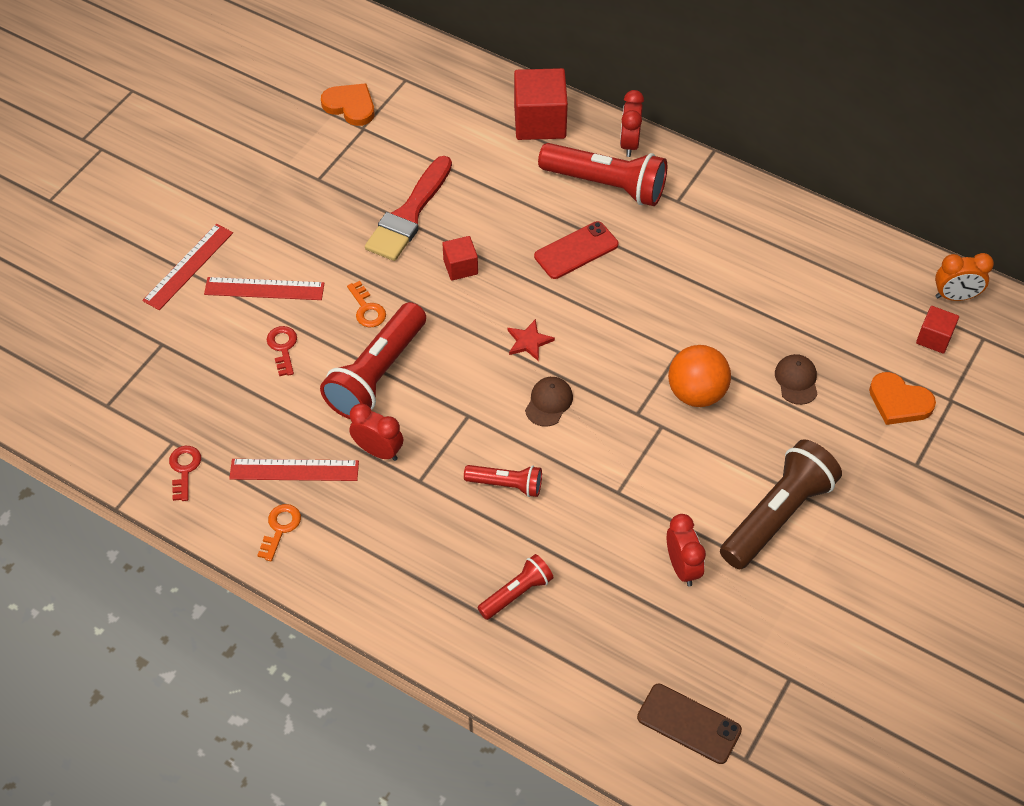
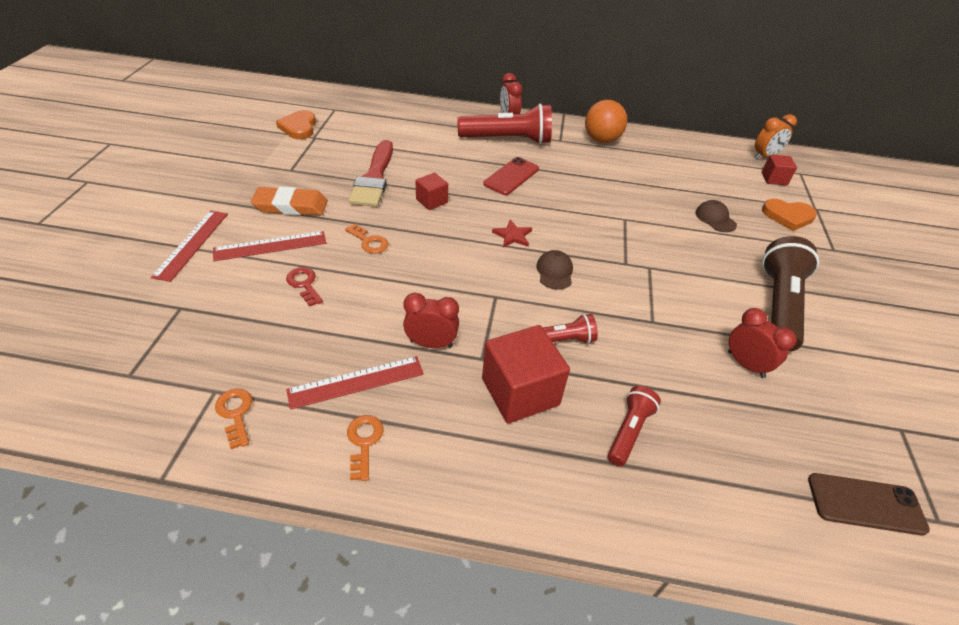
camera: 25 degrees left, 10 degrees down
(184, 469) = (235, 414): red key -> orange key
(302, 237) = (291, 206): none -> orange eraser
(350, 106) = (299, 127): orange heart -> orange heart turned 105 degrees counterclockwise
(377, 374) = (400, 284): red flashlight -> none
(540, 122) = (442, 116): red cube -> red cube (520, 392)
(696, 393) = (657, 241): orange ball -> orange ball (601, 140)

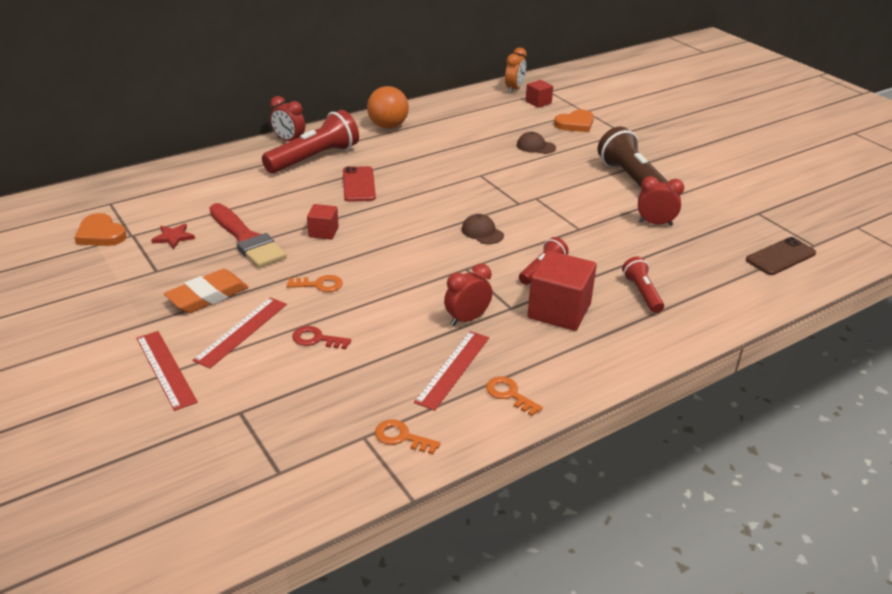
camera: 40 degrees left, 10 degrees down
(512, 236) = (421, 224): red star -> red star (173, 237)

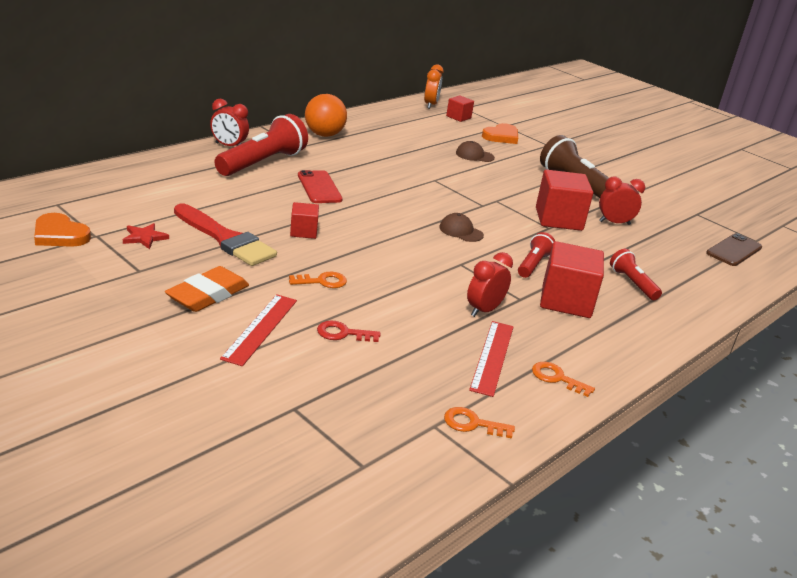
camera: 15 degrees left, 5 degrees down
(165, 369) = (193, 369): red ruler -> none
(594, 219) = (558, 219): none -> red cube

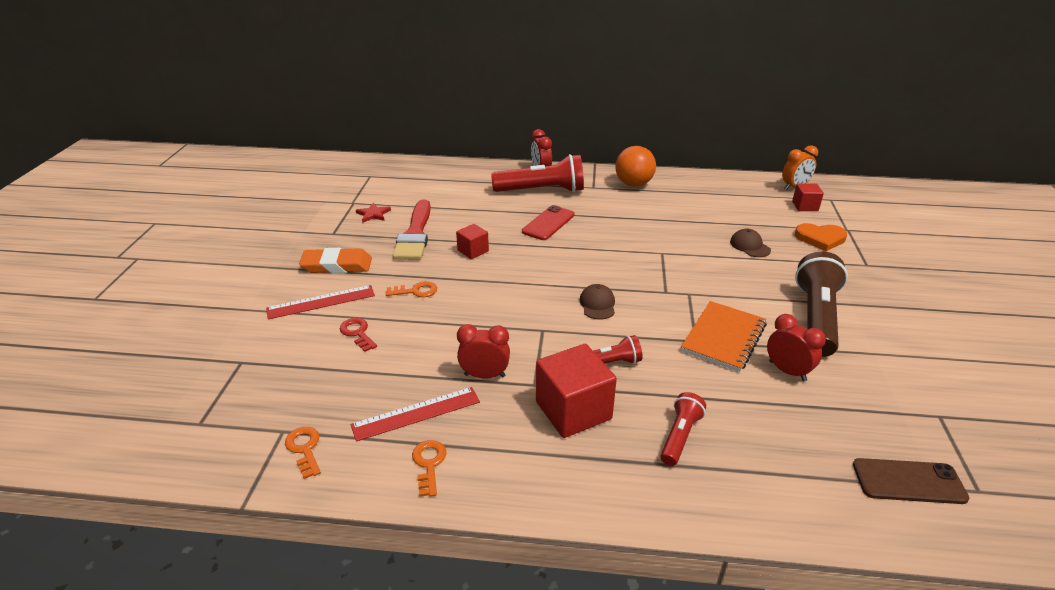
camera: 55 degrees right, 5 degrees up
(60, 235) = (337, 195): orange heart -> none
(322, 281) = (416, 291): orange key -> orange key turned 45 degrees counterclockwise
(558, 219) = (724, 338): red cube -> orange notebook

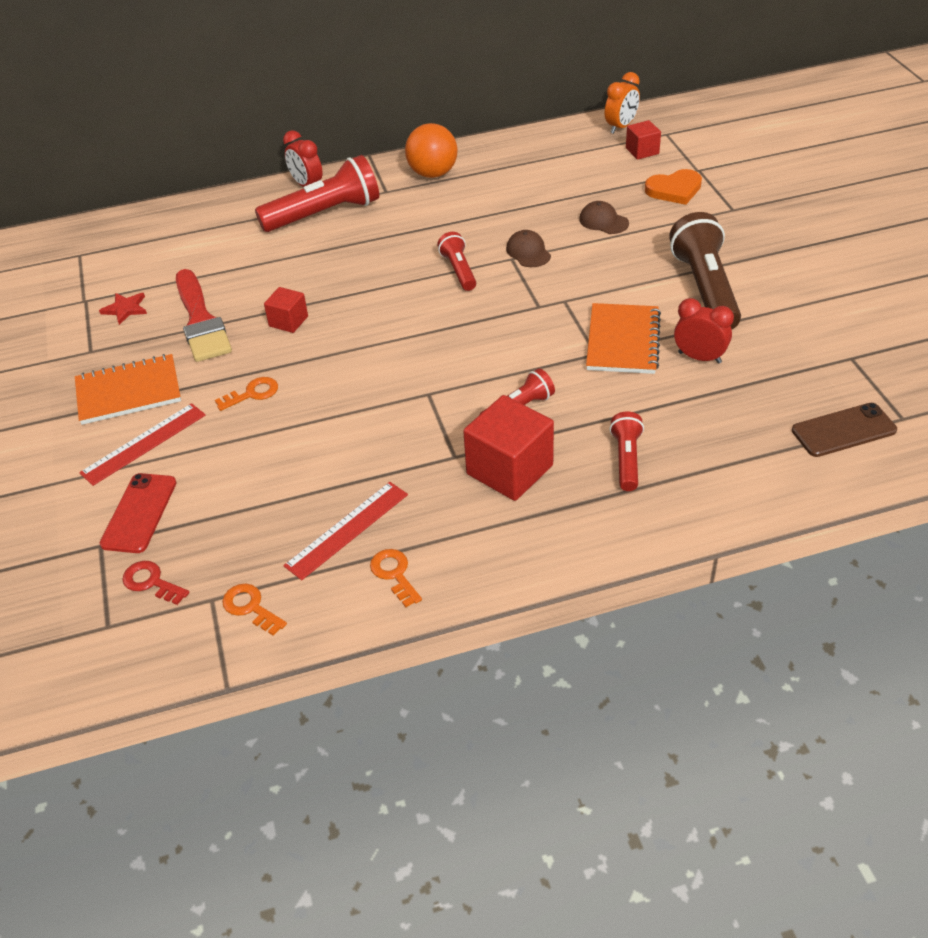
camera: 20 degrees left, 10 degrees up
(337, 265) = (129, 392): orange eraser -> orange notebook
(357, 333) = (217, 466): red key -> red key (151, 582)
(484, 375) = (395, 465): red clock -> none
(548, 223) = (359, 257): red phone -> red phone (139, 513)
(597, 304) = (472, 344): brown cap -> brown cap (528, 252)
(616, 250) = (459, 270): none -> red flashlight

